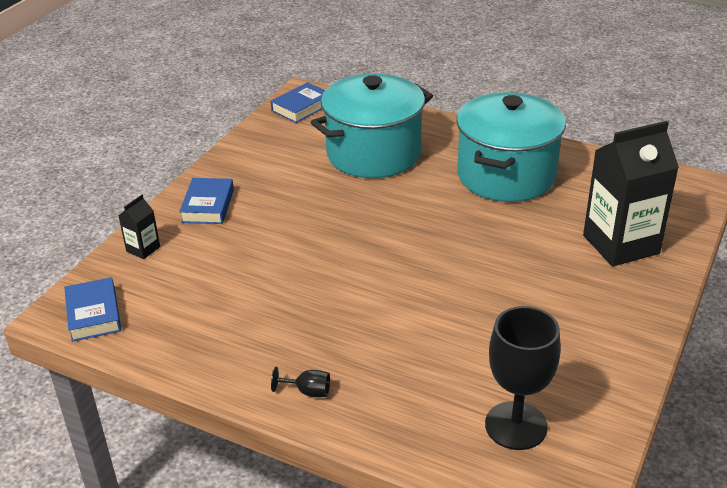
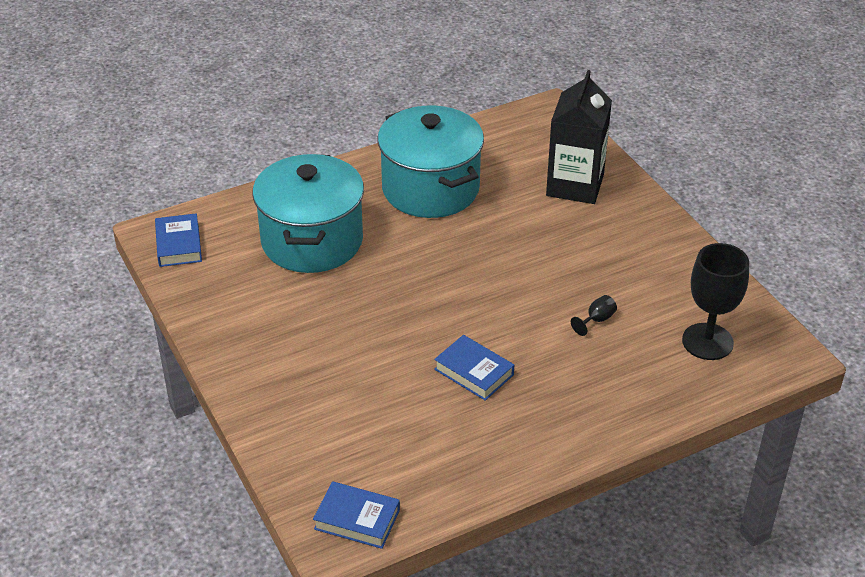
camera: 55 degrees left, 5 degrees up
(143, 249) = (292, 449): black carton -> none
(208, 206) = (271, 378): blue book -> blue book (474, 372)
(308, 391) = (581, 428): black goblet -> black goblet (596, 320)

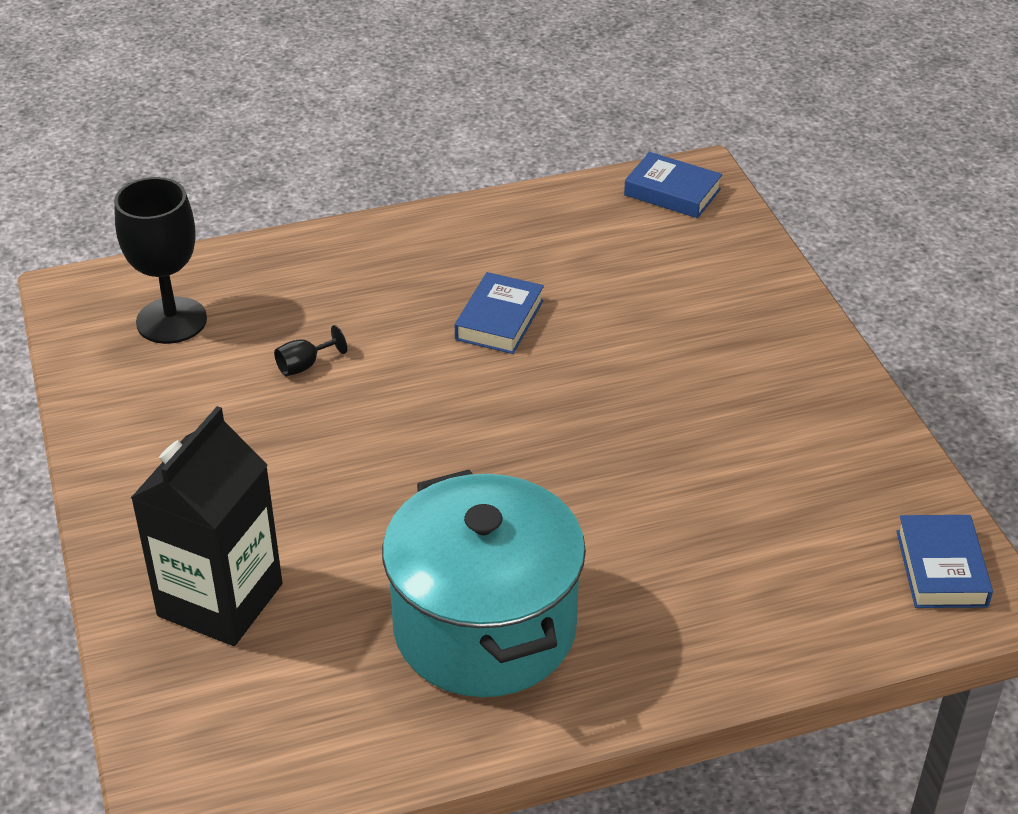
camera: 170 degrees left, 0 degrees up
(312, 241) = (710, 546): turquoise pot -> none
(474, 372) = (499, 320): blue book -> blue book turned 60 degrees clockwise

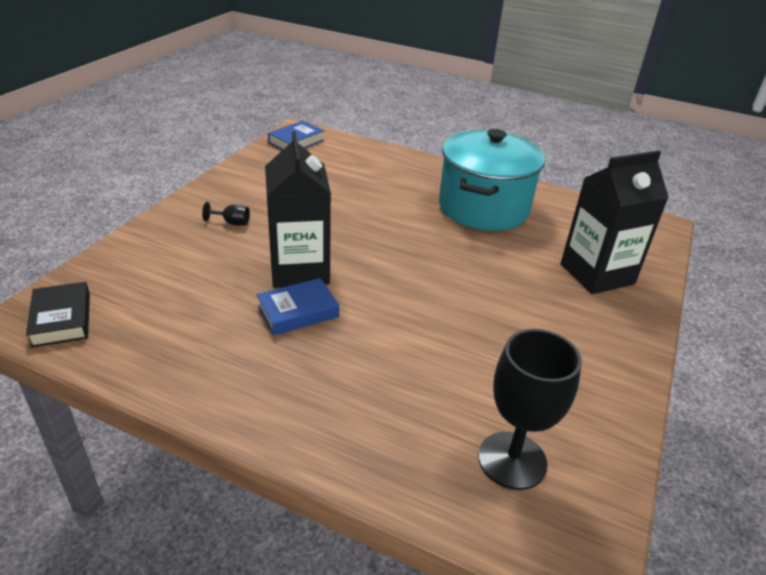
camera: 140 degrees left, 5 degrees down
(304, 365) = (446, 359): black goblet -> black goblet (232, 223)
(568, 361) = (299, 269): none -> black carton
(672, 192) = (62, 319): blue book -> black book

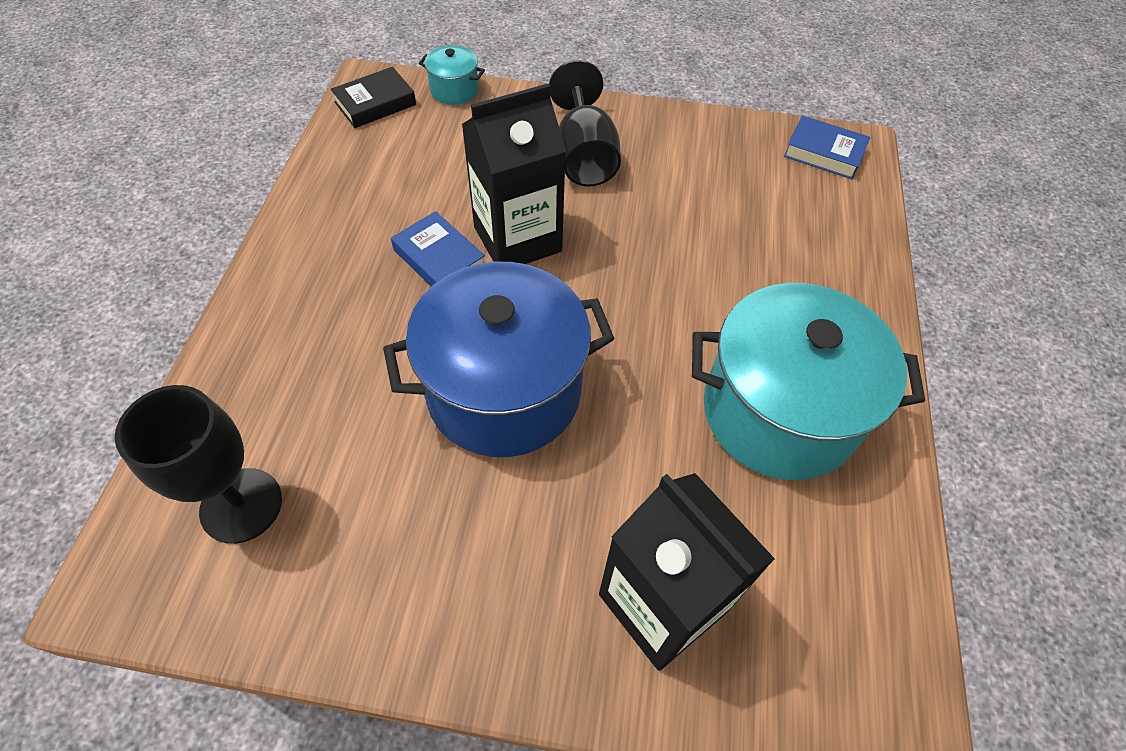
camera: 75 degrees right, 20 degrees up
(90, 268) = (454, 90): none -> turquoise pot
(232, 223) = (584, 156): black goblet -> black goblet, size x2.35
(440, 302) = (504, 391): none -> blue pot

